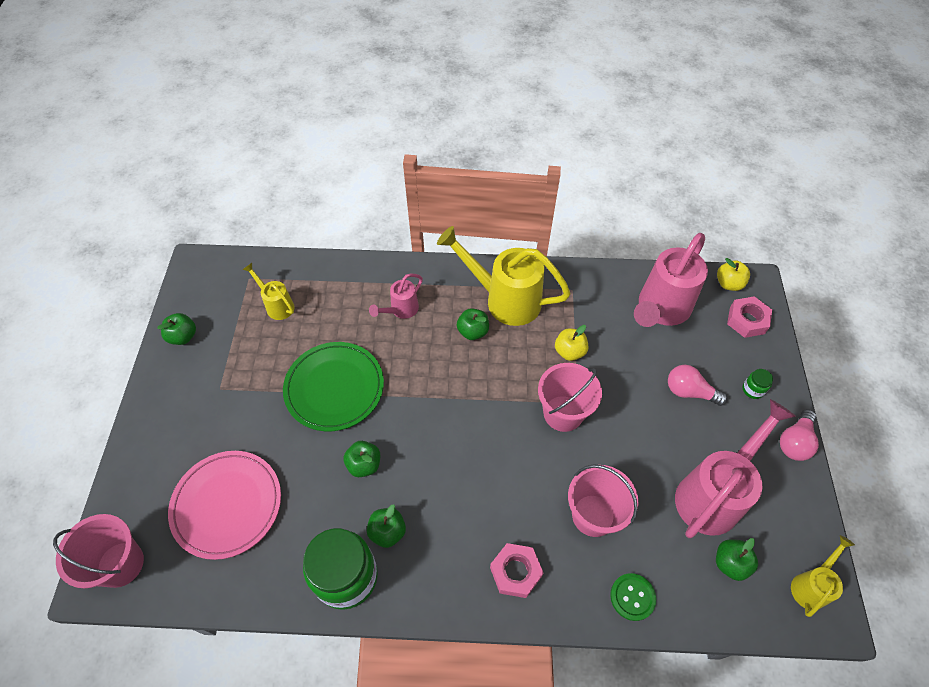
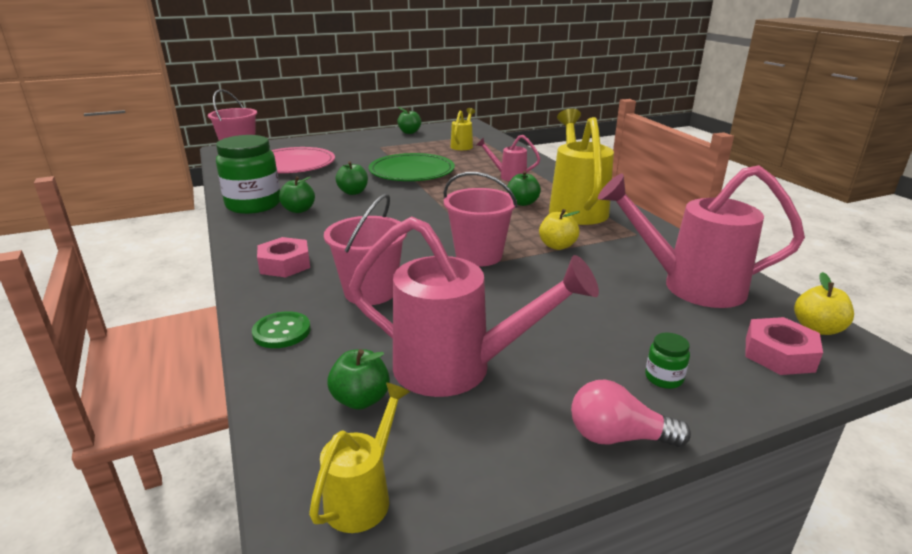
camera: 65 degrees right, 30 degrees down
(689, 392) = (595, 325): pink light bulb -> none
(811, 585) = (364, 495): yellow watering can -> yellow watering can turned 75 degrees counterclockwise

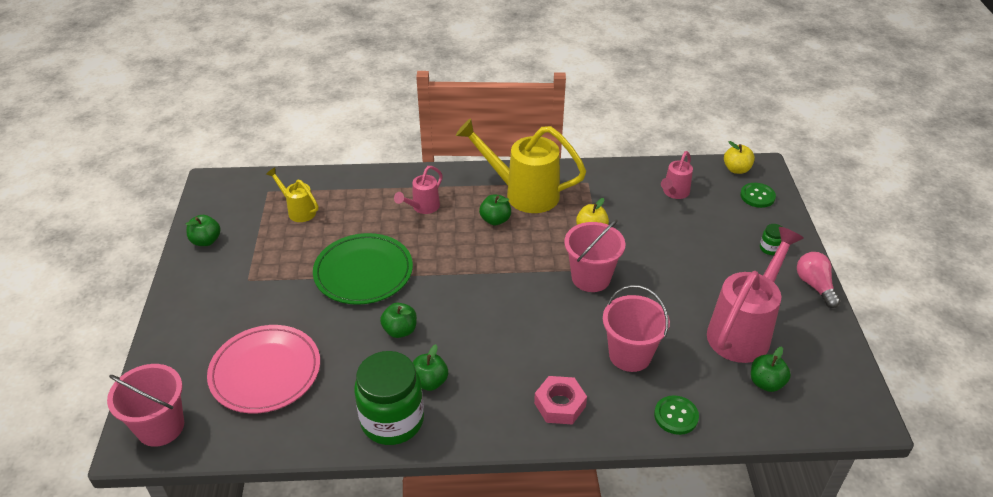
camera: 70 degrees left, 15 degrees up
(364, 495) = (845, 394): yellow watering can -> none
(618, 437) = (814, 286): pink light bulb -> pink light bulb turned 135 degrees clockwise
(689, 286) = (674, 193): pink watering can -> pink watering can, size x0.51
(779, 354) = (757, 196): pink nut -> green button

